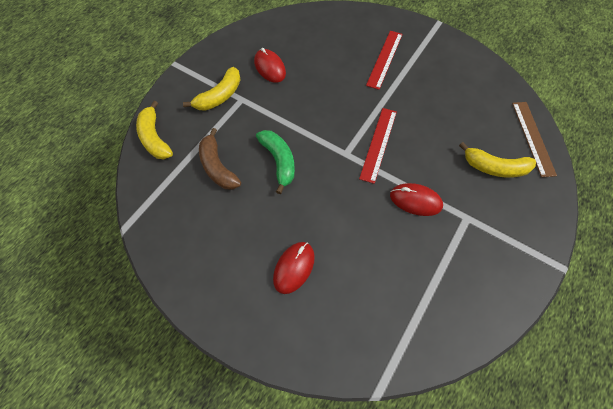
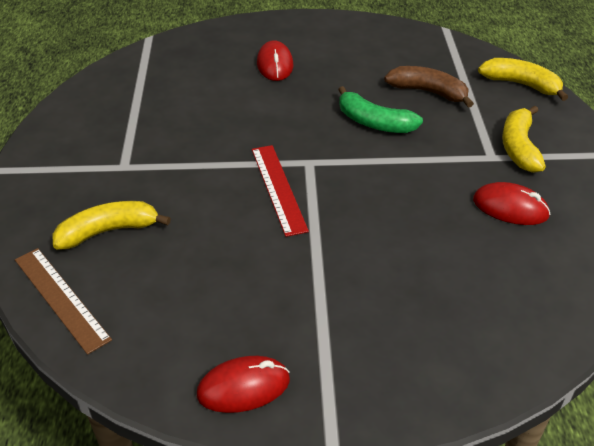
camera: 145 degrees right, 20 degrees down
(384, 59) = (368, 309): red ruler -> none
(415, 201) = (193, 155): red mouse -> red mouse (243, 387)

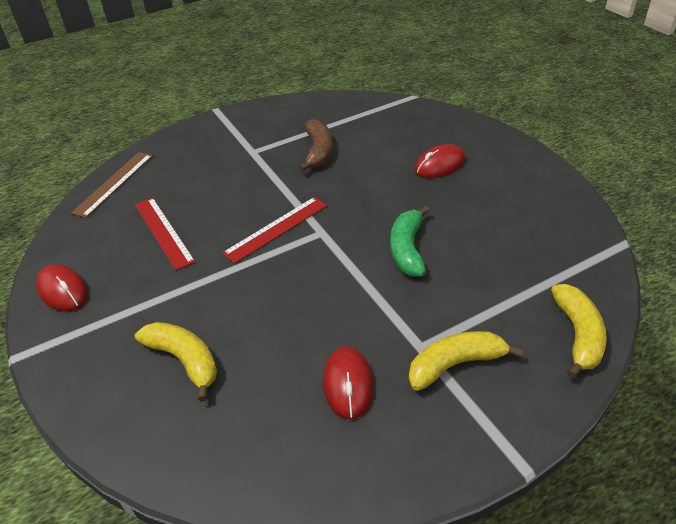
camera: 65 degrees right, 0 degrees up
(108, 231) = (183, 174): yellow banana -> yellow banana (184, 360)
(208, 273) = (163, 232): none -> red ruler
(428, 92) = (490, 268): brown banana -> brown banana (318, 152)

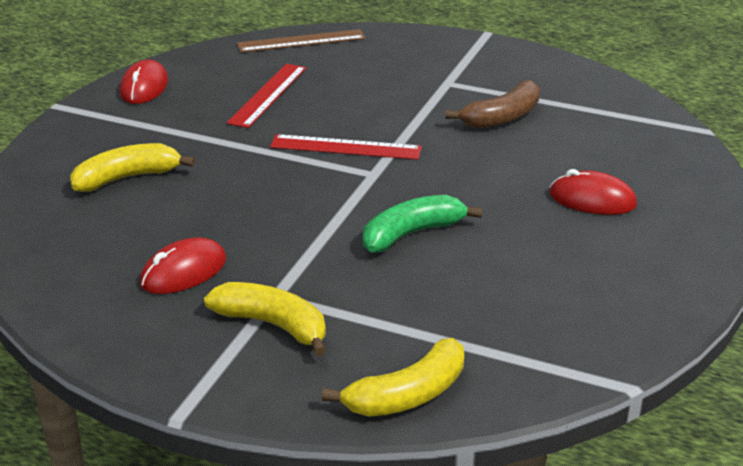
camera: 50 degrees right, 10 degrees down
(184, 360) = (127, 178): yellow banana -> yellow banana turned 120 degrees counterclockwise

